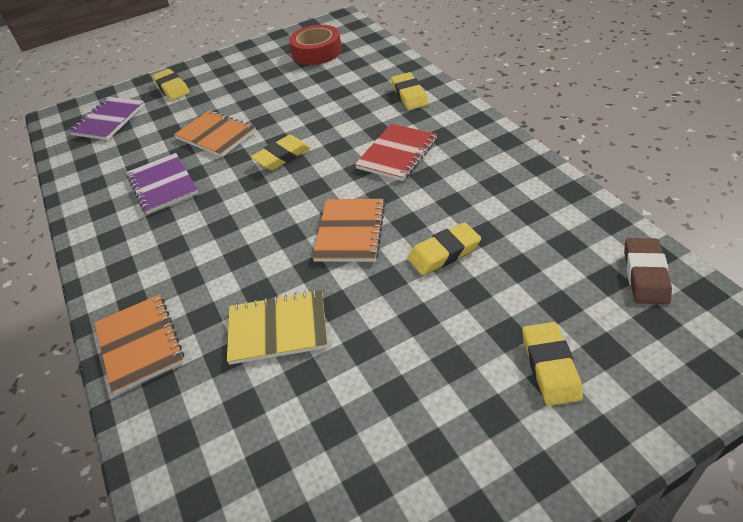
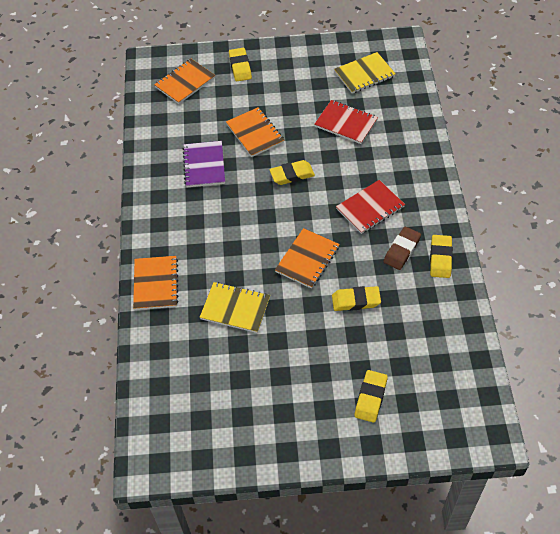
camera: 20 degrees right, 10 degrees up
(109, 120) = (185, 82): purple notebook -> orange notebook
(317, 52) = (364, 74): red tape -> yellow notebook
(320, 93) = (346, 123): none -> red notebook
(409, 95) = (409, 155): yellow eraser -> yellow eraser (440, 258)
(645, 274) = (464, 369): brown eraser -> brown eraser (402, 250)

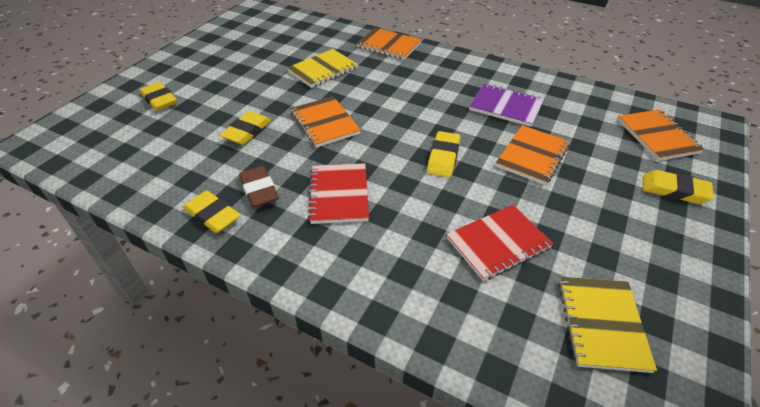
camera: 120 degrees right, 10 degrees down
(255, 133) = (532, 156): orange notebook -> orange notebook turned 60 degrees counterclockwise

